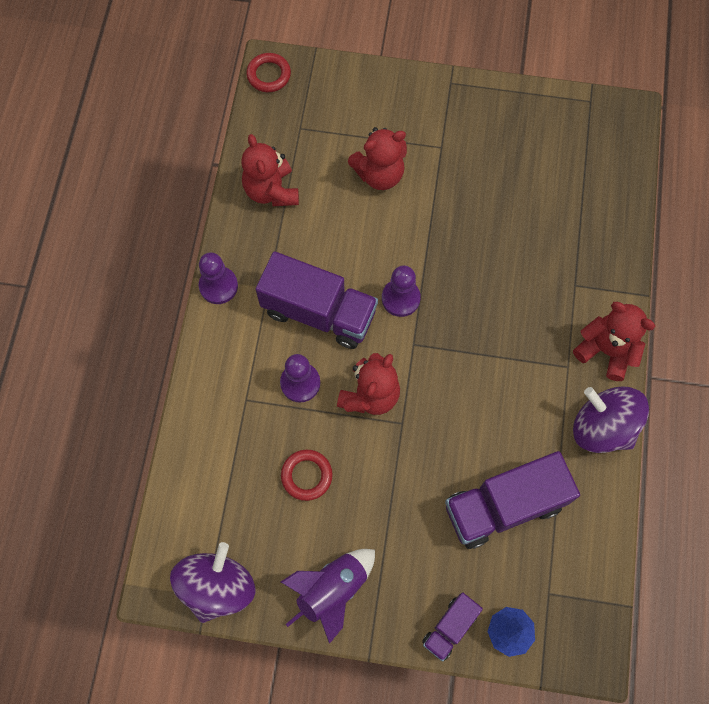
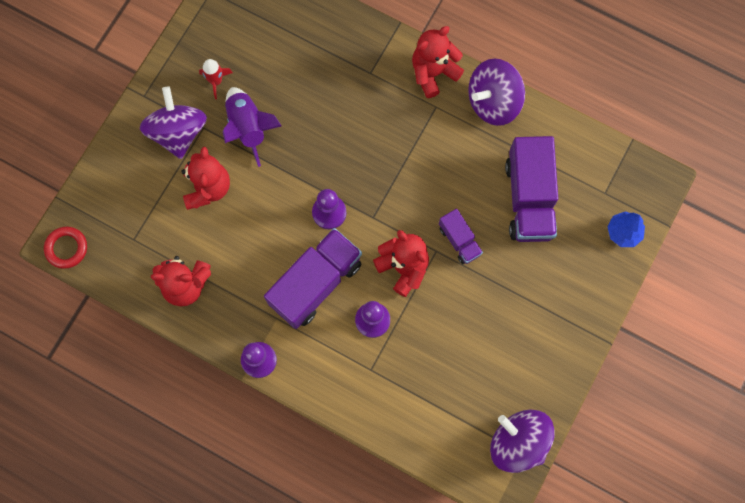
camera: 70 degrees left, 5 degrees up
(306, 475) = (452, 341): red ring -> none
(332, 590) = (550, 353): purple rocket -> purple rocket (248, 128)
(426, 127) = (178, 132): none -> purple spinning top
(450, 627) = (606, 274): purple truck -> purple truck (459, 241)
(496, 141) = (216, 81): none -> red rocket

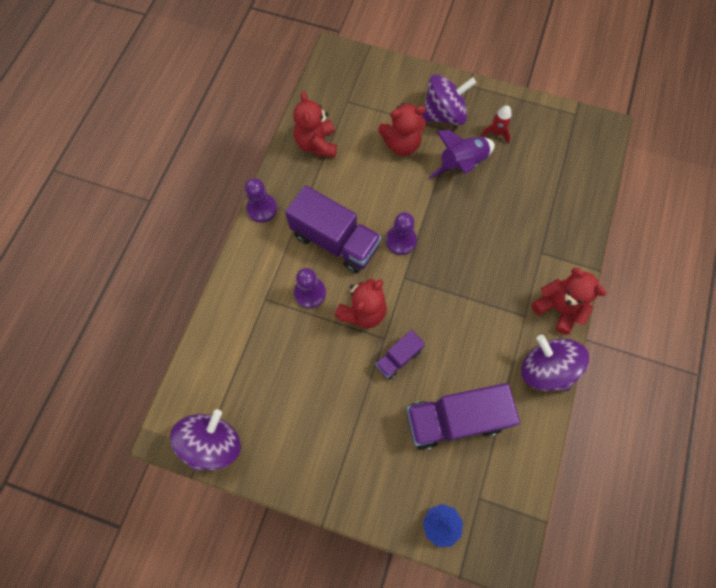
camera: 80 degrees right, 5 degrees down
(66, 248) = (331, 59): red ring -> none

